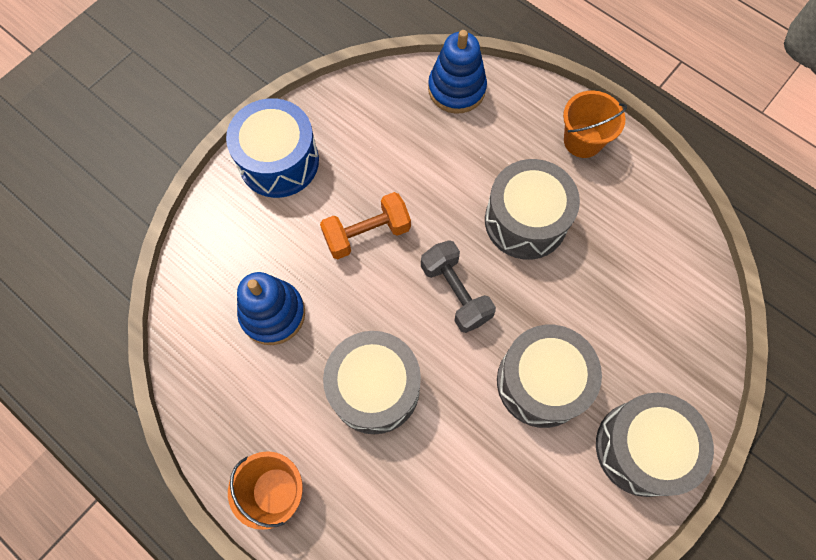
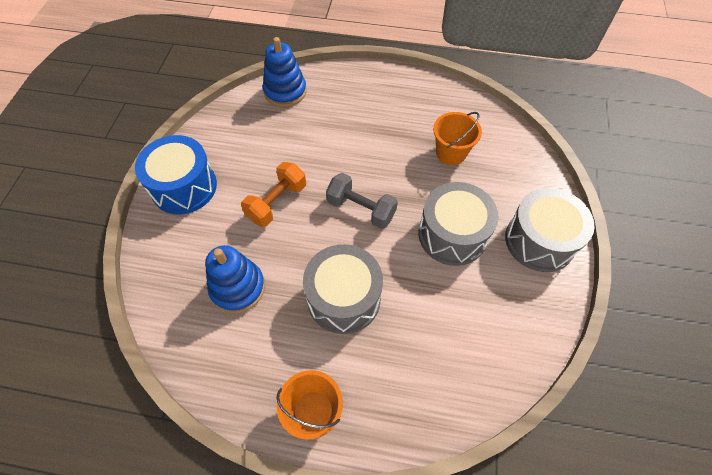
camera: 30 degrees left, 10 degrees down
(525, 221) = (379, 146): grey drum -> none
(583, 141) = (384, 86): orange bucket -> orange bucket (451, 153)

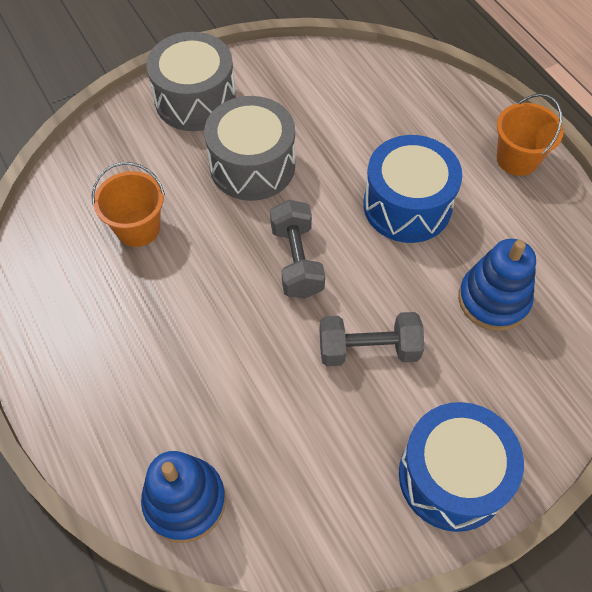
camera: 130 degrees left, 0 degrees up
(277, 202) = (368, 349): orange dumbbell -> grey dumbbell
(344, 298) = (407, 205): grey drum -> blue drum

